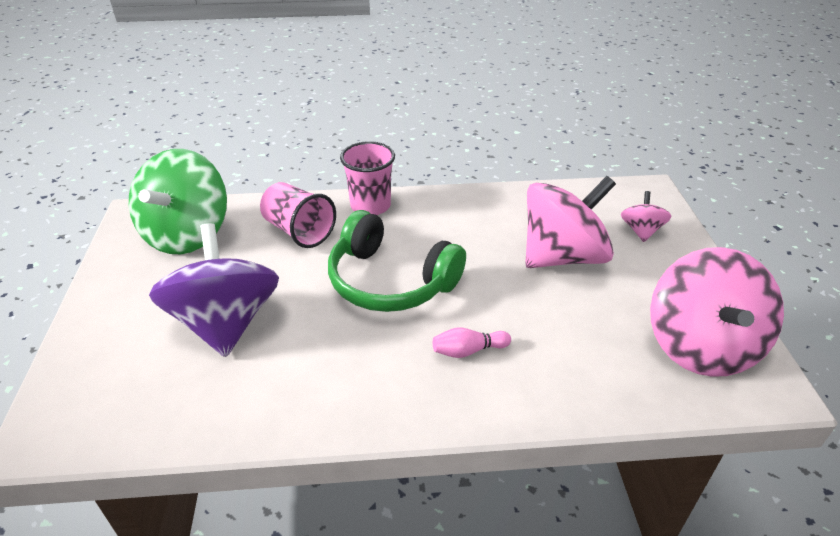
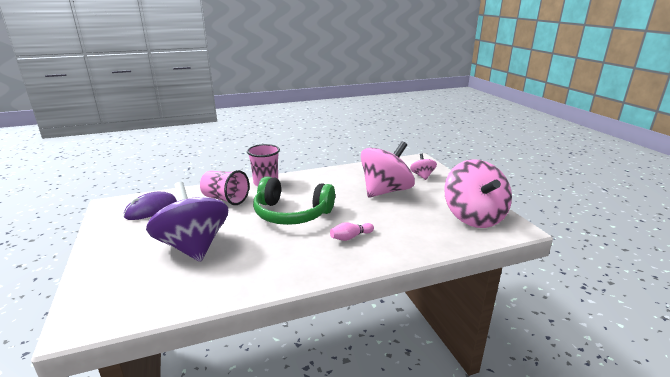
camera: 15 degrees left, 15 degrees down
(187, 234) = (151, 209): green spinning top -> purple mouse

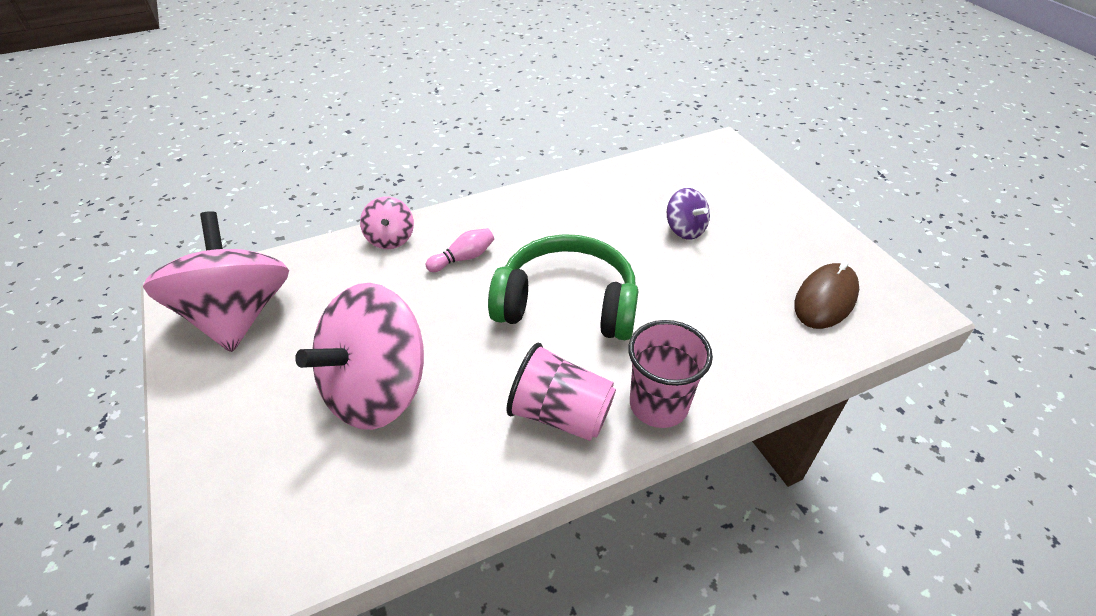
camera: 175 degrees right, 20 degrees up
(151, 209) = (825, 299): purple mouse -> brown mouse
(193, 246) = (685, 229): purple spinning top -> purple spinning top, size x0.47
(225, 199) = (712, 337): pink cup -> pink cup (560, 414)
(422, 176) = (258, 471): pink spinning top -> pink spinning top (390, 238)

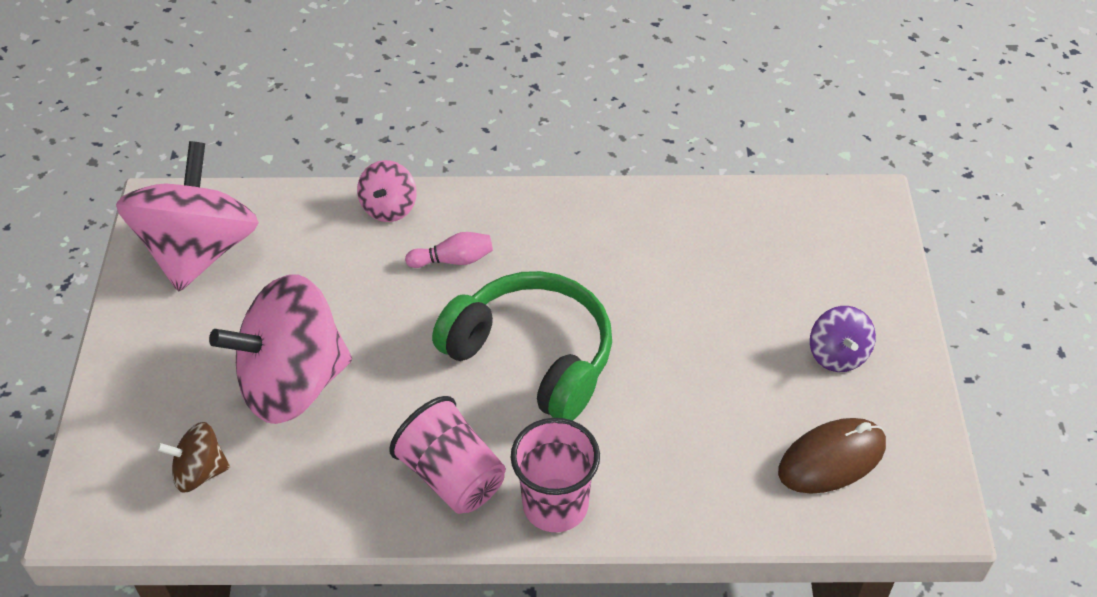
camera: 25 degrees right, 5 degrees up
(323, 500) = (200, 472): none -> brown spinning top
(685, 229) = (730, 309): purple spinning top -> purple spinning top (838, 354)

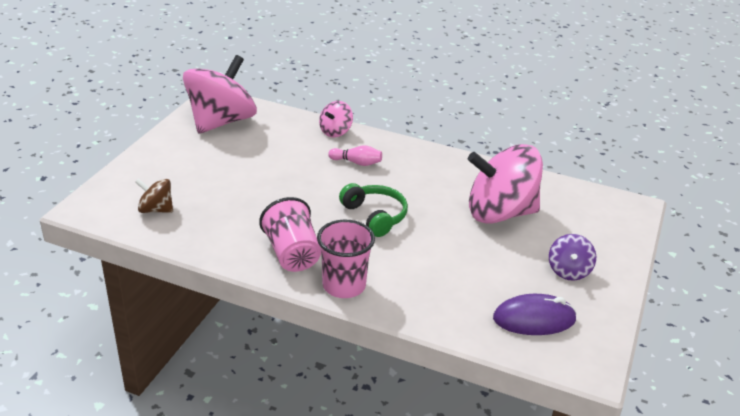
camera: 20 degrees right, 15 degrees down
(293, 383) = (232, 188): pink spinning top -> pink spinning top (500, 213)
(532, 356) = (375, 216): green headphones -> green headphones, size x0.63
(831, 459) = (534, 319): brown mouse -> purple mouse

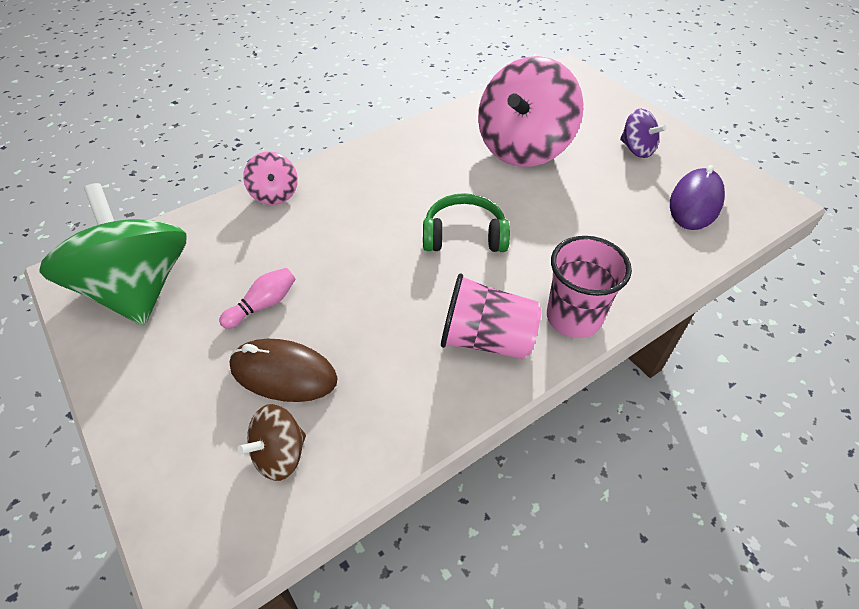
camera: 55 degrees left, 15 degrees up
(205, 190) = (283, 373): none -> brown mouse
(221, 122) = (138, 289): pink spinning top -> green spinning top
(357, 163) = (353, 205): pink bowling pin -> pink bowling pin (263, 305)

